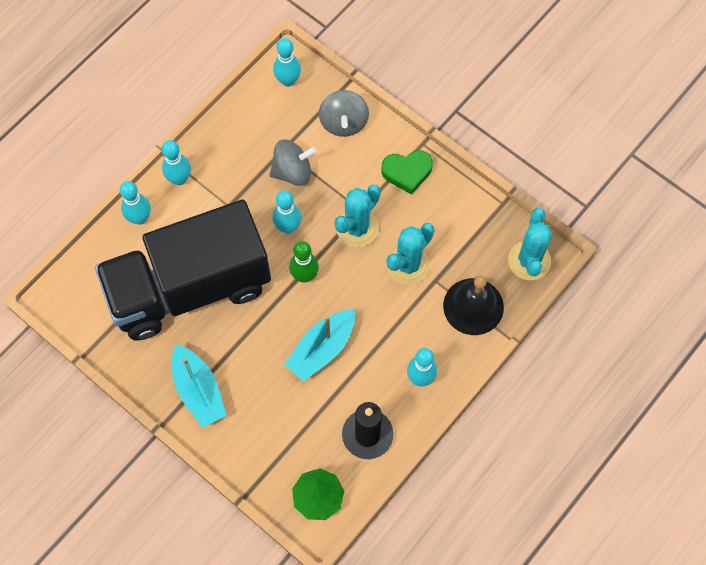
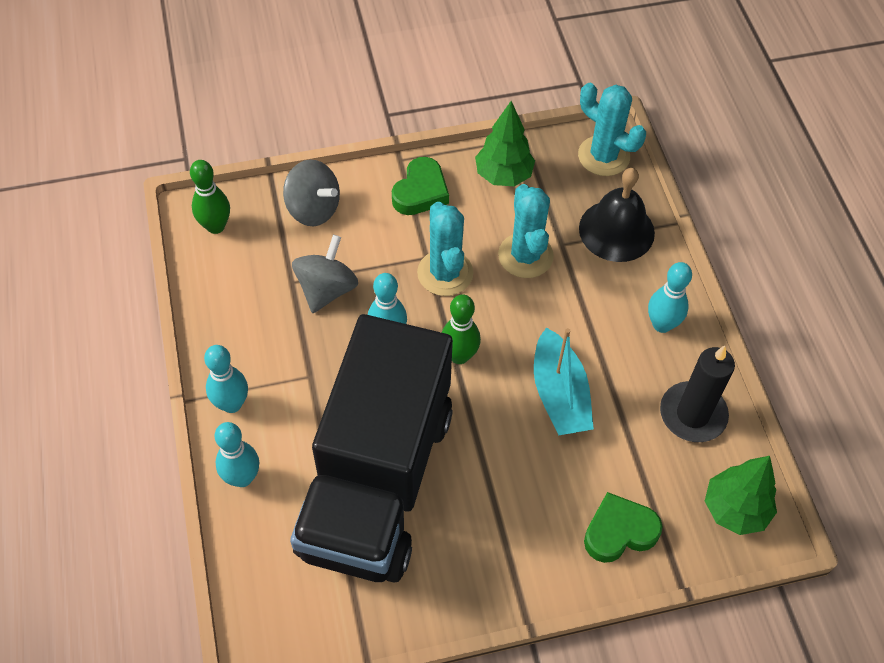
camera: 55 degrees left, 10 degrees down
(198, 391) = (514, 553): turquoise boat -> none
(254, 440) = (619, 531): none -> green heart
(288, 80) = (215, 226): turquoise bowling pin -> green bowling pin
(461, 211) = (503, 175): none -> green tree

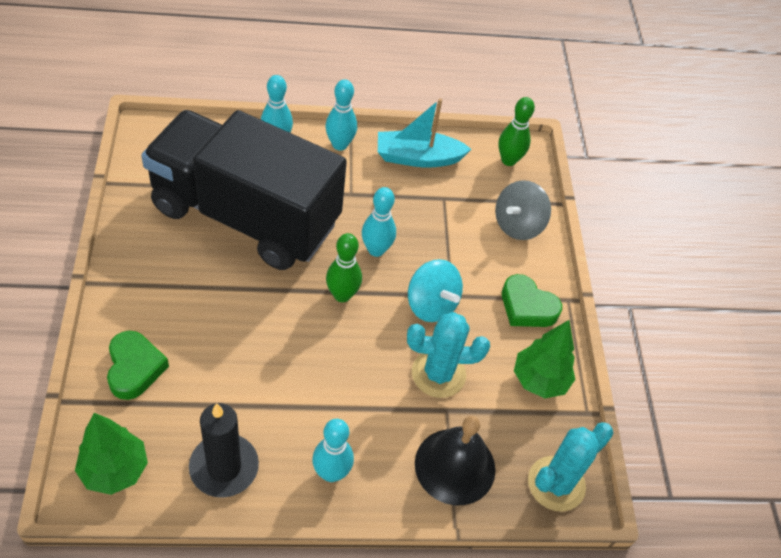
camera: 95 degrees right, 5 degrees down
(326, 289) = (431, 218): grey spinning top -> none
(445, 273) = (431, 305): turquoise cactus -> turquoise spinning top
(559, 394) = (281, 360): turquoise boat -> turquoise boat (418, 158)

